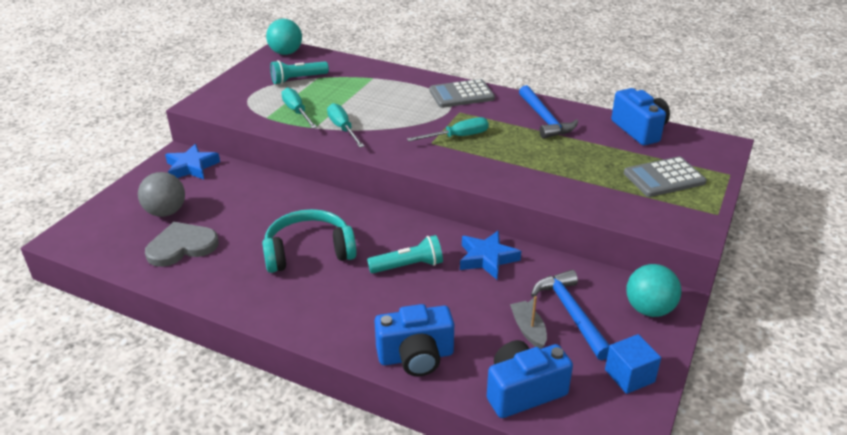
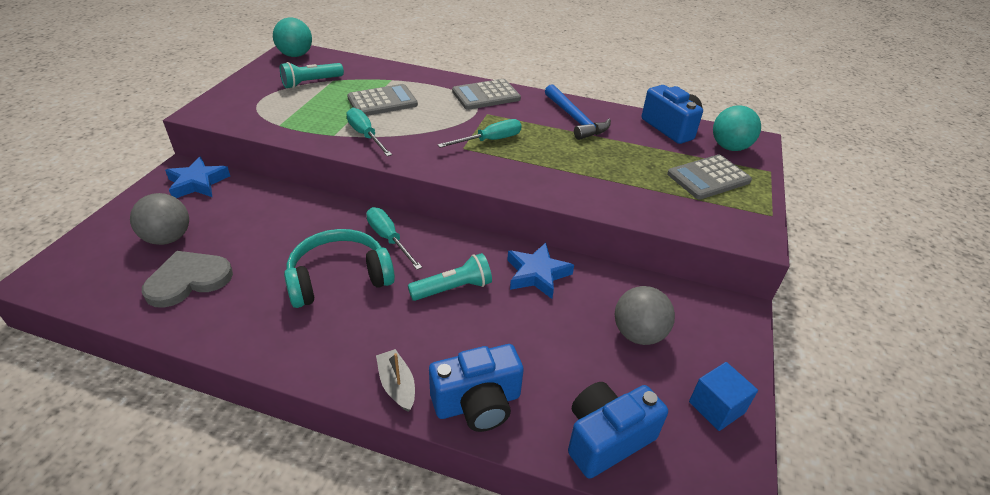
camera: 10 degrees left, 5 degrees up
(297, 112) = (313, 118): turquoise screwdriver -> turquoise screwdriver (389, 239)
(362, 98) = (382, 101): none -> grey calculator
(528, 329) = (597, 358): grey boat -> grey boat (397, 385)
(571, 313) = (638, 334): blue hammer -> grey ball
(649, 309) = (717, 323): turquoise ball -> turquoise ball (729, 147)

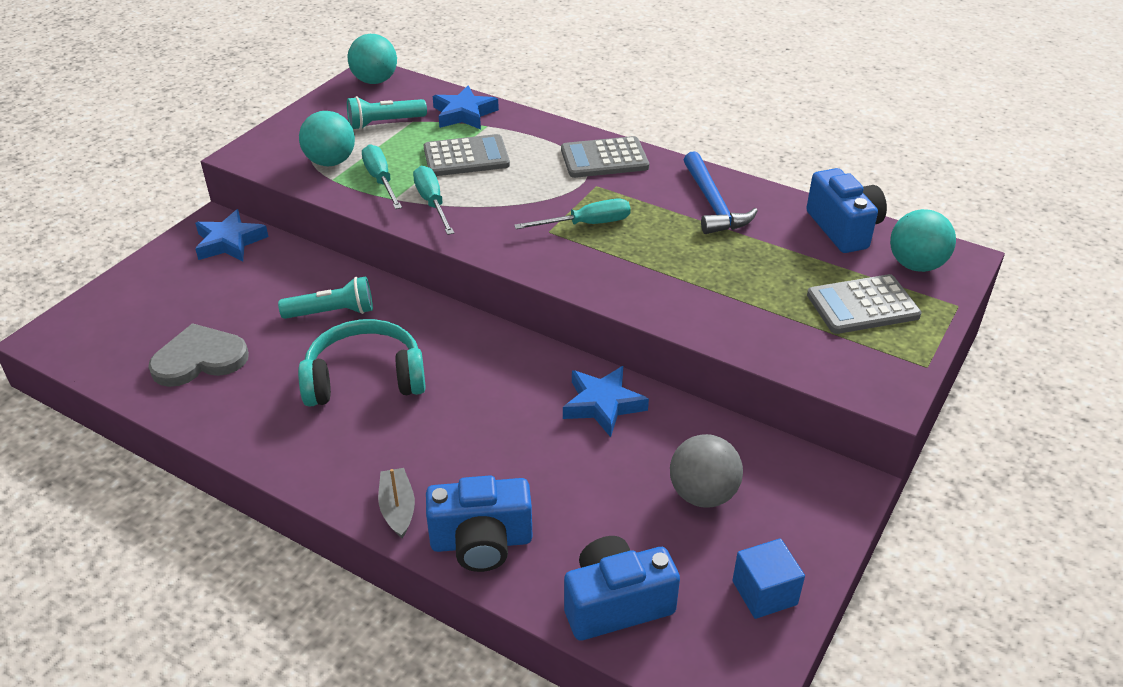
camera: 15 degrees right, 0 degrees up
(168, 238) = (186, 307): grey ball -> none
(274, 112) = (330, 162): none -> turquoise ball
(371, 73) = (464, 114): none -> blue star
(389, 239) = (435, 338): turquoise screwdriver -> turquoise screwdriver (381, 180)
(453, 288) = (494, 408): turquoise flashlight -> turquoise flashlight (332, 312)

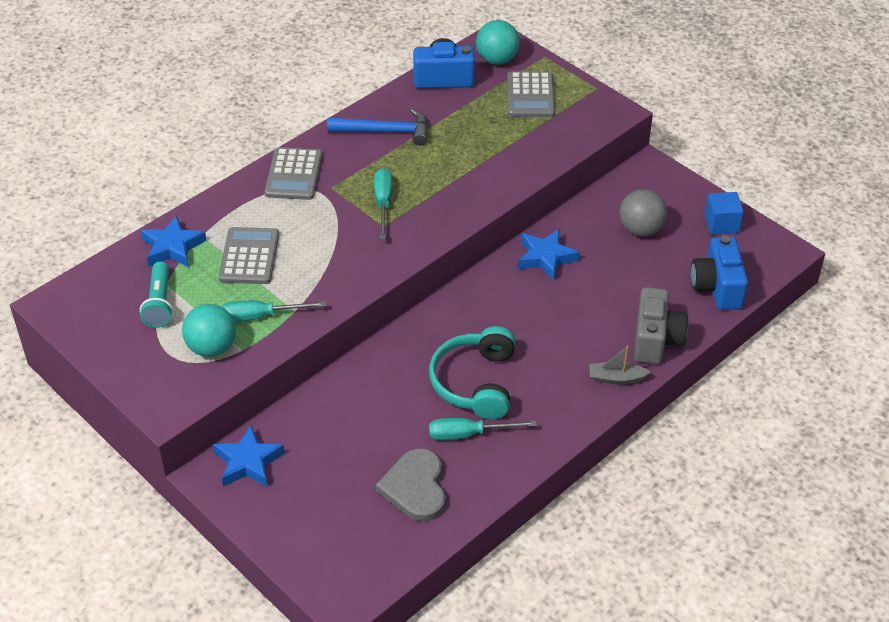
camera: 75 degrees left, 5 degrees up
(332, 312) = (385, 395): turquoise flashlight -> none
(375, 81) = (70, 301): turquoise ball -> none
(432, 203) = (312, 287): turquoise screwdriver -> turquoise screwdriver (468, 434)
(481, 542) = (656, 340): blue camera -> grey camera

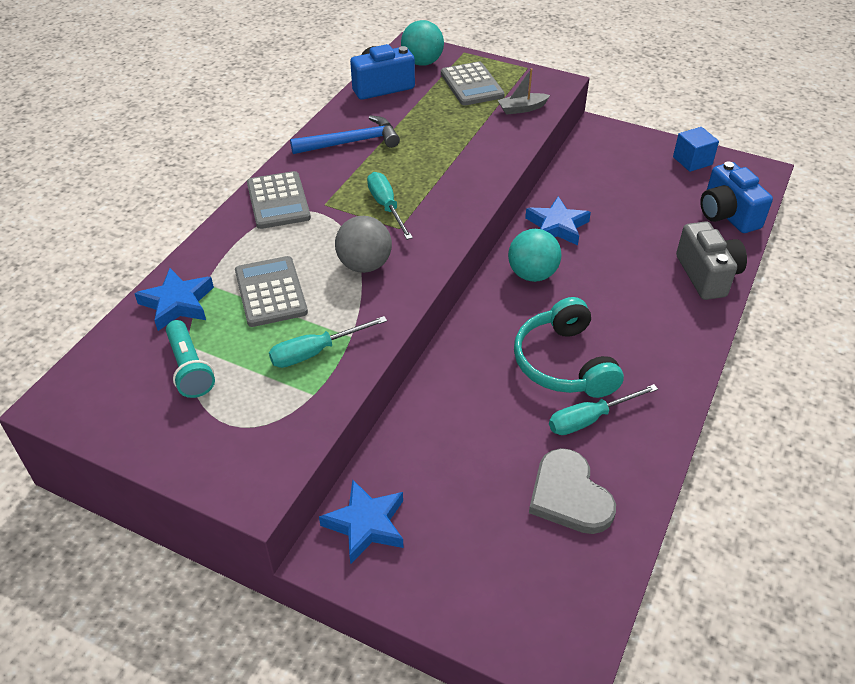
camera: 20 degrees left, 0 degrees up
(212, 348) = (276, 402): turquoise ball -> turquoise ball (532, 274)
(616, 378) = (696, 321): grey boat -> grey boat (522, 109)
(640, 230) = (626, 182): grey ball -> grey ball (364, 265)

